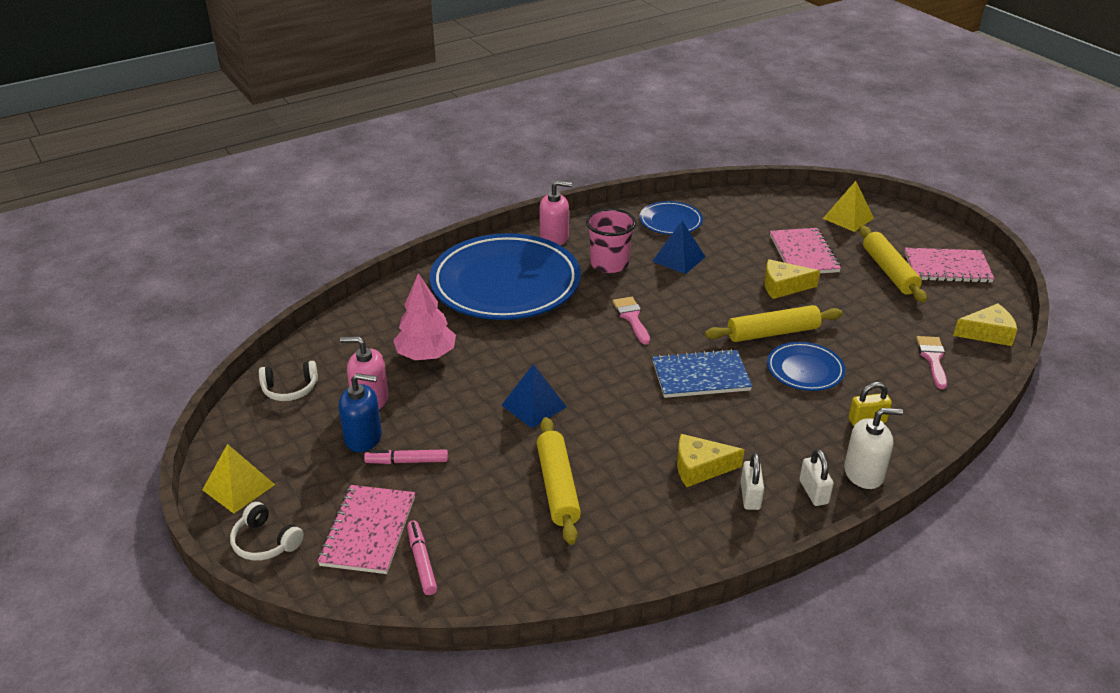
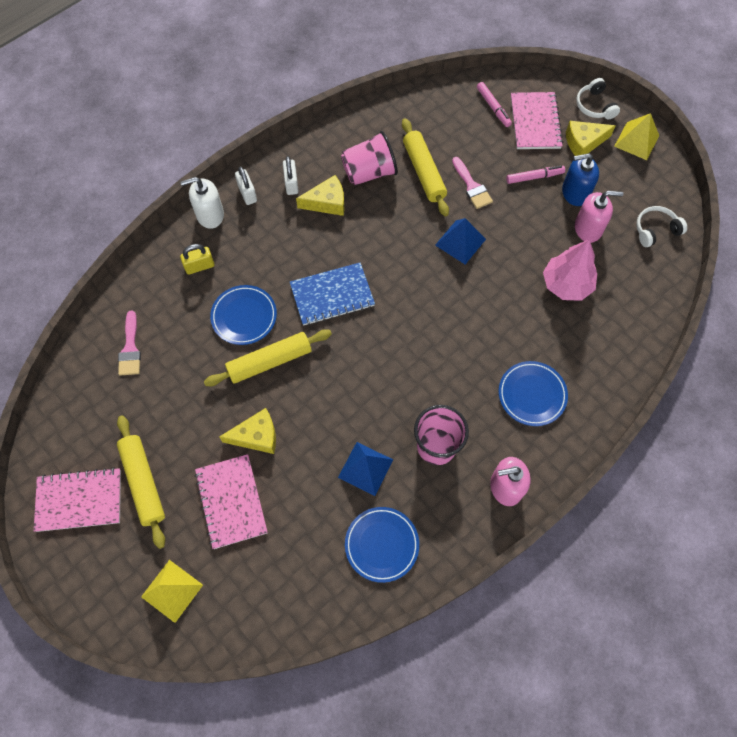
camera: 170 degrees right, 30 degrees up
(265, 542) = (594, 106): white headphones -> white headphones turned 135 degrees counterclockwise
(505, 284) = (532, 395): blue plate -> blue plate, size x0.46
(632, 318) = (400, 362): pink brush -> pink brush (472, 186)
(636, 496) = (369, 172): none -> pink cup
(987, 333) = (70, 393): yellow cheese -> yellow cheese (583, 142)

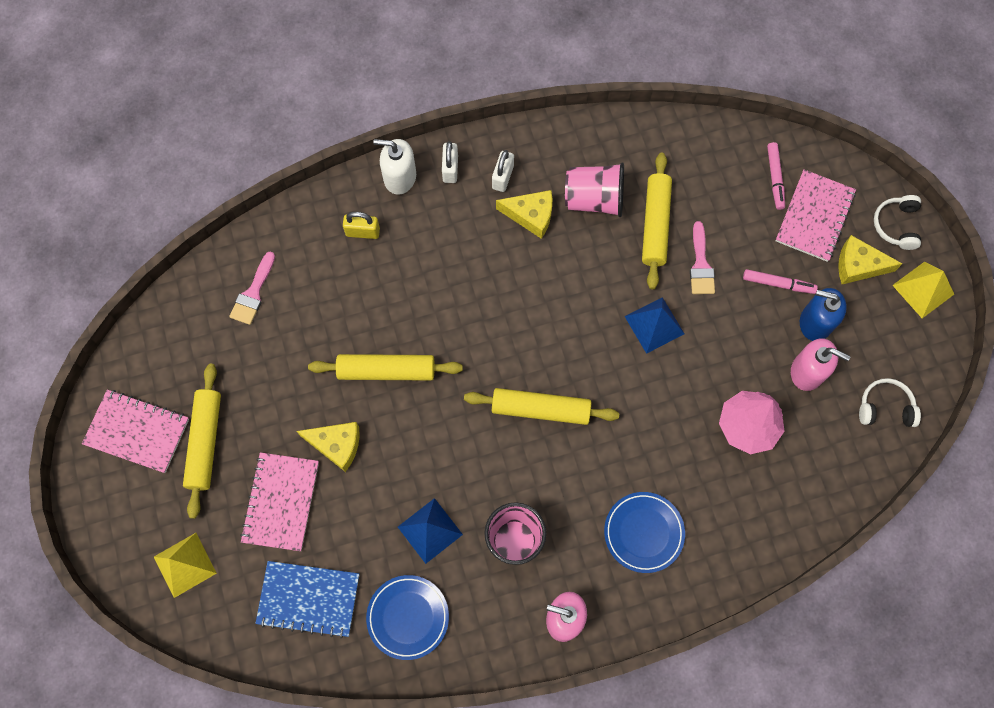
camera: 25 degrees right, 5 degrees up
(244, 316) = (383, 309): blue plate -> none
(332, 295) = (485, 325): blue notebook -> blue notebook (308, 599)
(406, 338) = (540, 409): none -> yellow rolling pin

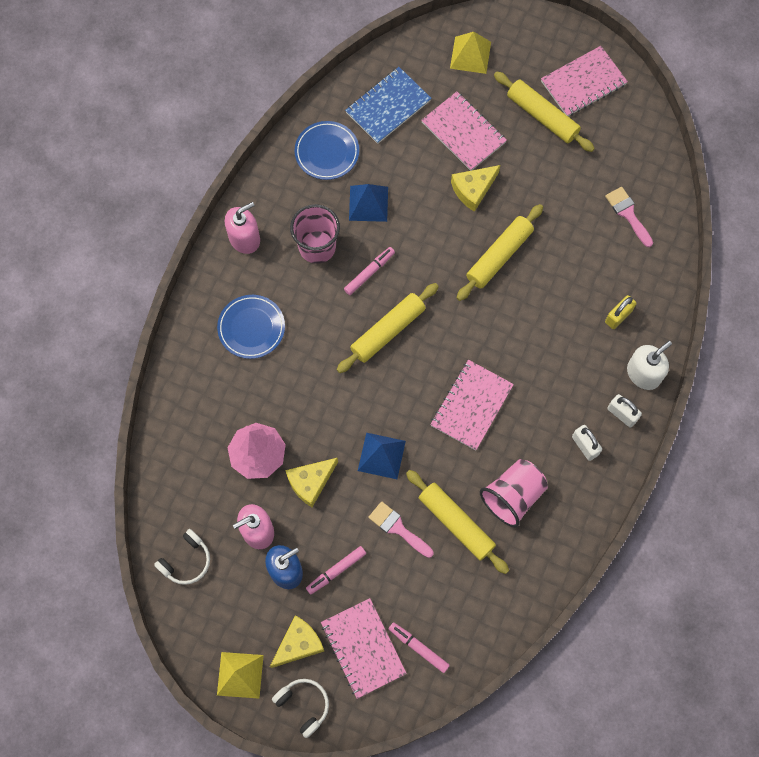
camera: 130 degrees right, 0 degrees up
(499, 471) = (369, 272): none -> pink marker
(531, 215) = (537, 440): yellow cheese -> yellow cheese (310, 482)
(546, 287) = (471, 406): none -> pink notebook

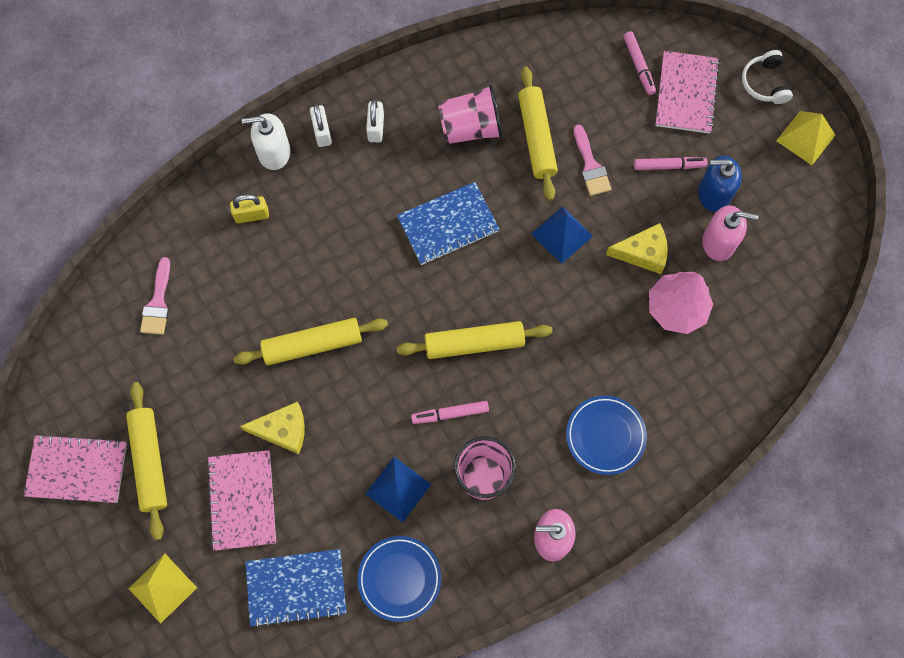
camera: 145 degrees left, 0 degrees up
(186, 561) = (800, 257): white headphones -> none
(298, 644) = (739, 130): yellow cheese -> none
(471, 406) = (448, 224): pink notebook -> blue notebook

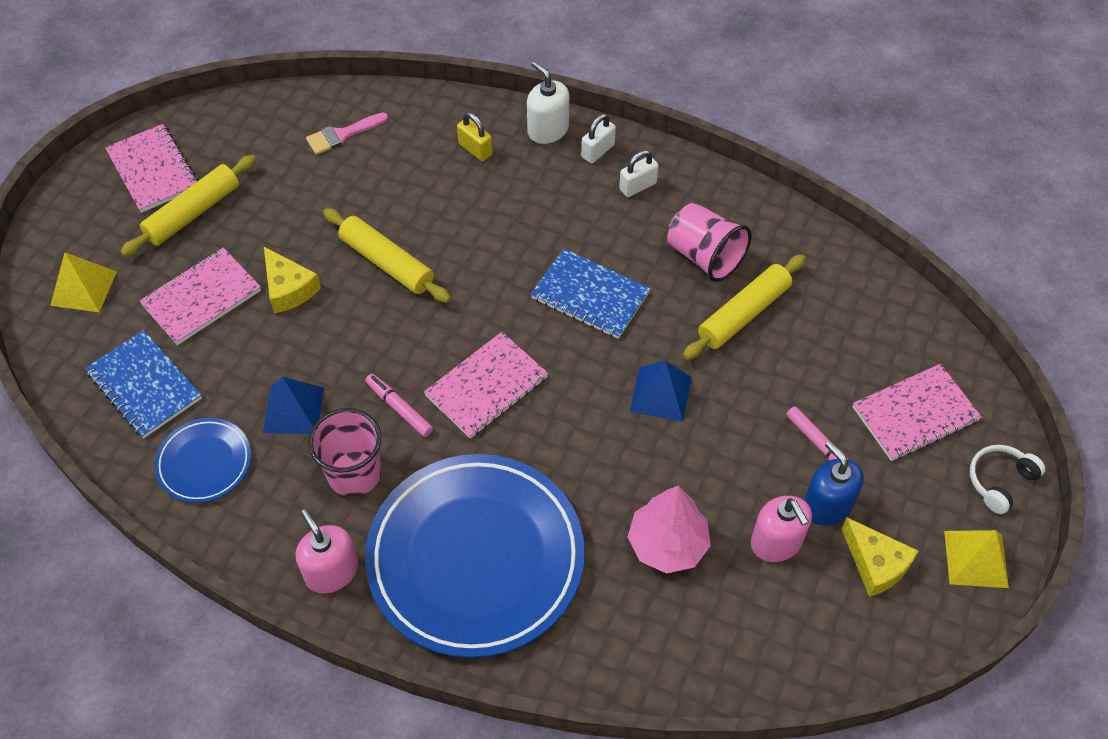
camera: 55 degrees right, 15 degrees down
(474, 343) = (486, 386): yellow rolling pin -> pink notebook
(590, 165) = (756, 376): pink brush -> none
(605, 436) = (475, 558): blue plate -> blue plate, size x2.18
(638, 66) = (904, 354): pink marker -> none
(642, 253) = (702, 477): yellow cheese -> yellow cheese (875, 564)

